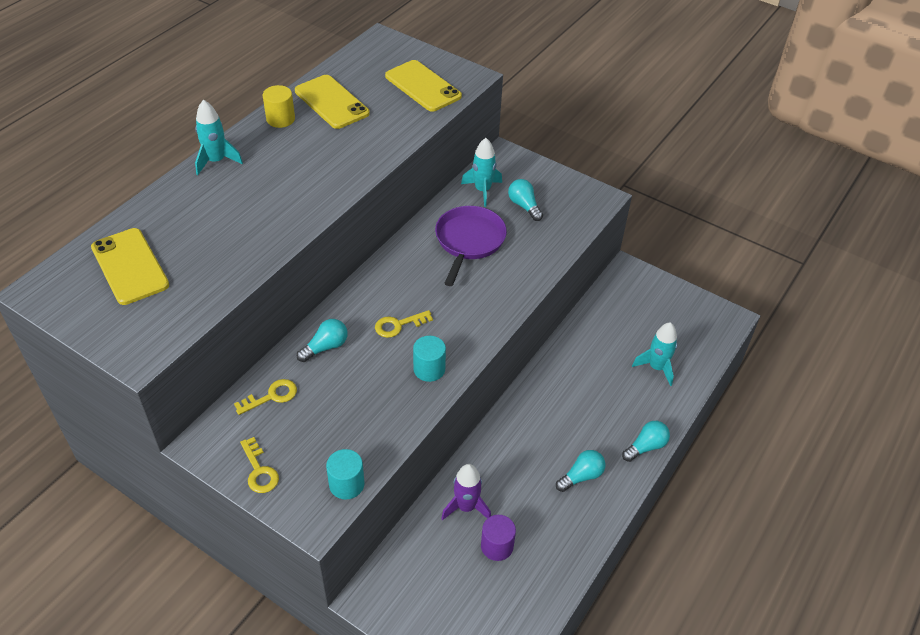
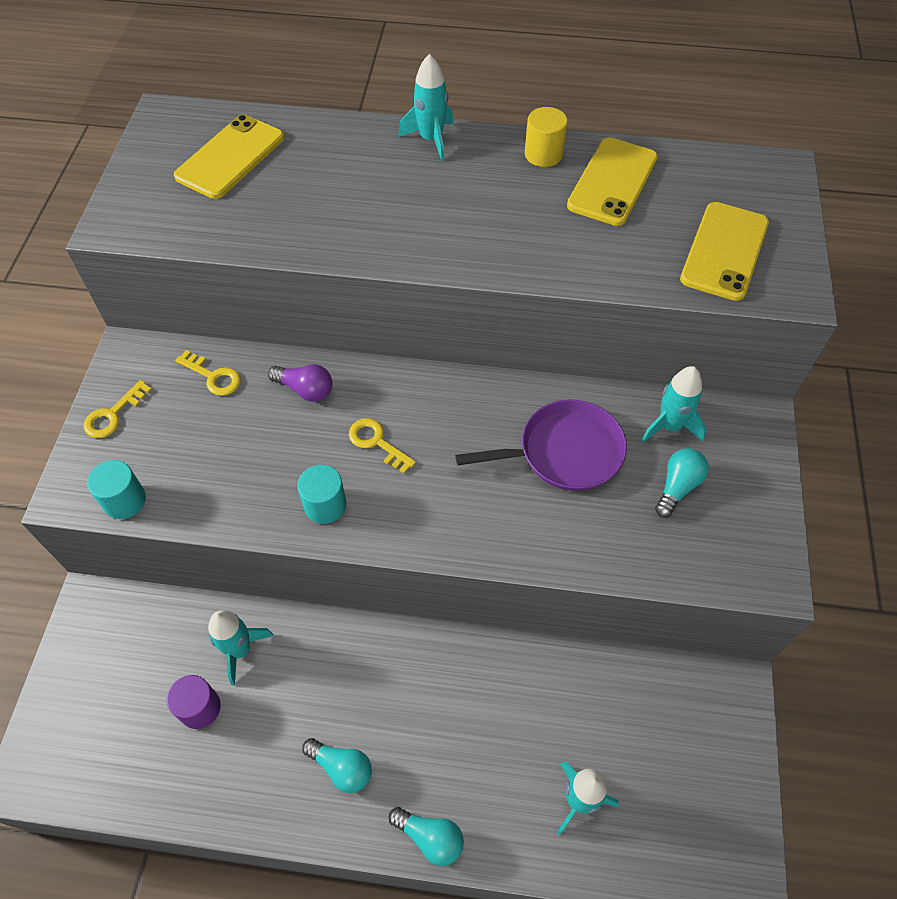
camera: 65 degrees right, 10 degrees up
(325, 347) = (305, 389): turquoise light bulb -> purple light bulb
(466, 507) = (239, 649): purple rocket -> turquoise rocket

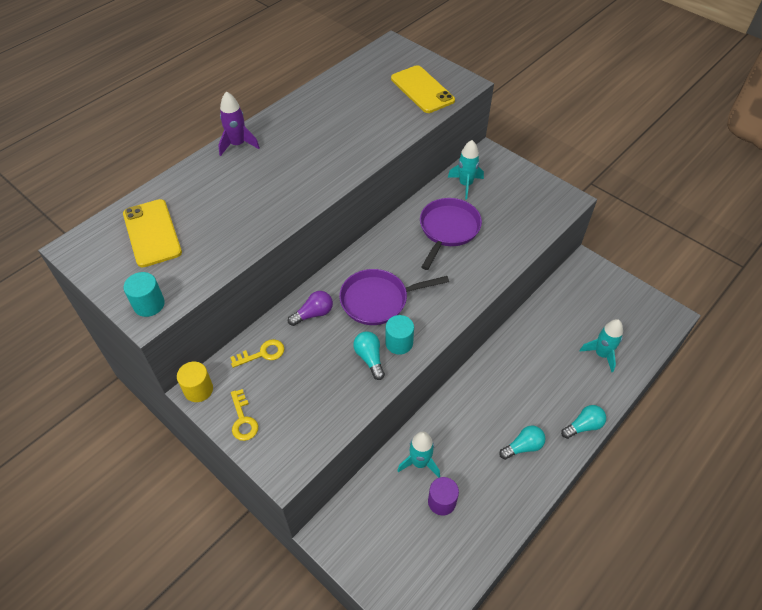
camera: 55 degrees left, 5 degrees down
(124, 500) = (314, 441): turquoise cylinder -> turquoise cylinder (149, 304)
(377, 442) = (378, 300): yellow key -> purple pan
(431, 139) = (238, 144): turquoise rocket -> purple rocket
(543, 154) = (297, 111): yellow cylinder -> yellow cylinder (198, 389)
(612, 182) = (342, 99): yellow phone -> none
(677, 487) = (500, 201): turquoise light bulb -> turquoise light bulb (369, 358)

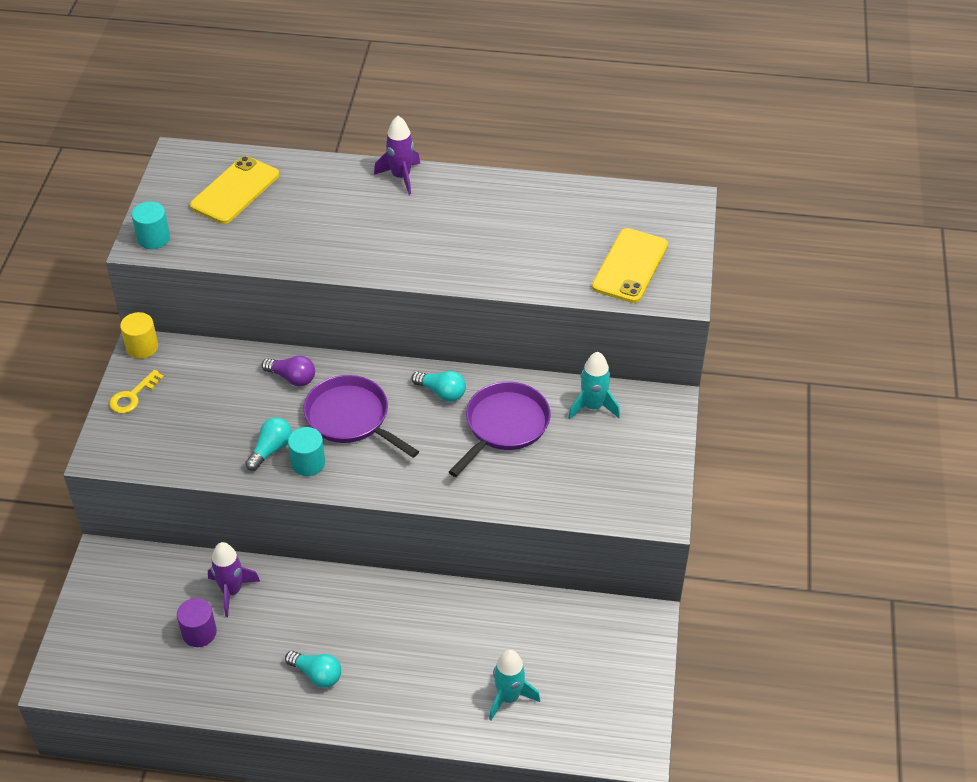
camera: 55 degrees right, 5 degrees down
(262, 354) = (215, 367): yellow key -> none
(419, 463) = (231, 591): turquoise rocket -> purple rocket
(448, 229) = (504, 426): purple pan -> purple pan turned 45 degrees counterclockwise
(583, 426) = (387, 721): turquoise light bulb -> turquoise light bulb (441, 392)

